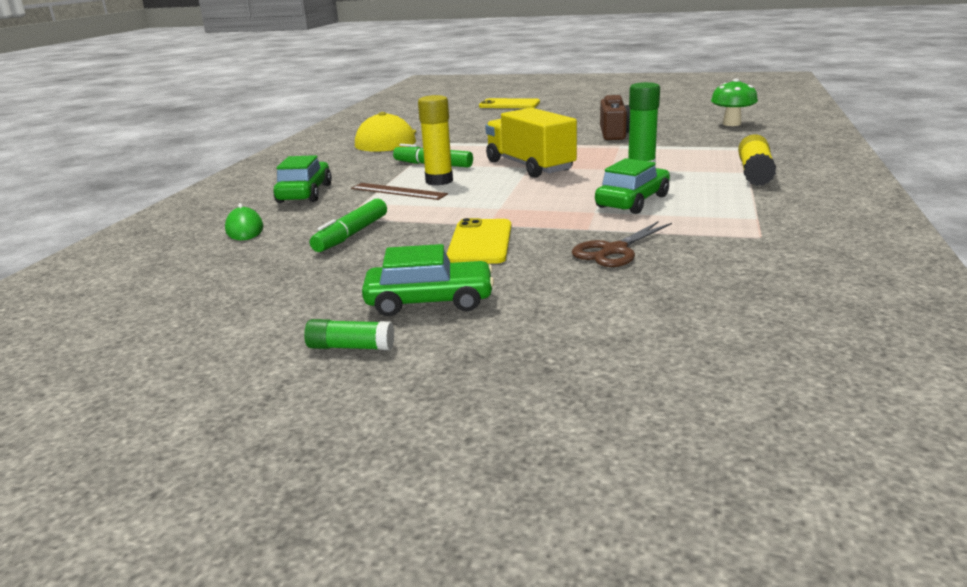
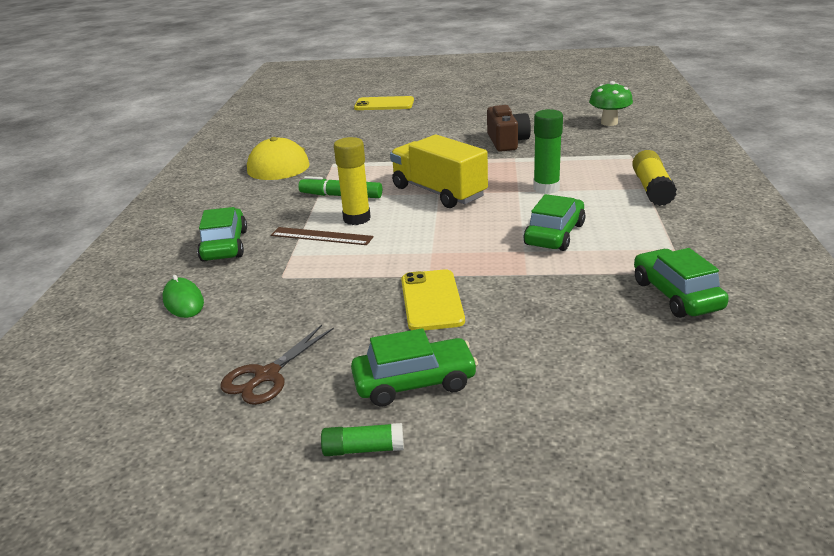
camera: 10 degrees left, 5 degrees up
(351, 234) = (299, 300): green marker -> none
(614, 250) = (561, 300): brown scissors -> brown scissors (267, 375)
(743, 254) = (676, 295): none -> green car

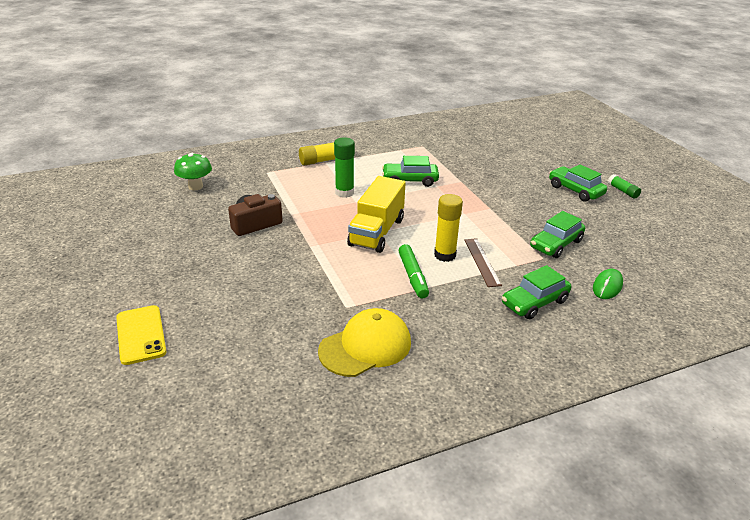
camera: 120 degrees left, 5 degrees up
(267, 375) = (619, 228): brown scissors -> none
(432, 300) = (512, 201): yellow phone -> none
(676, 295) = (446, 146): green car -> green car (556, 244)

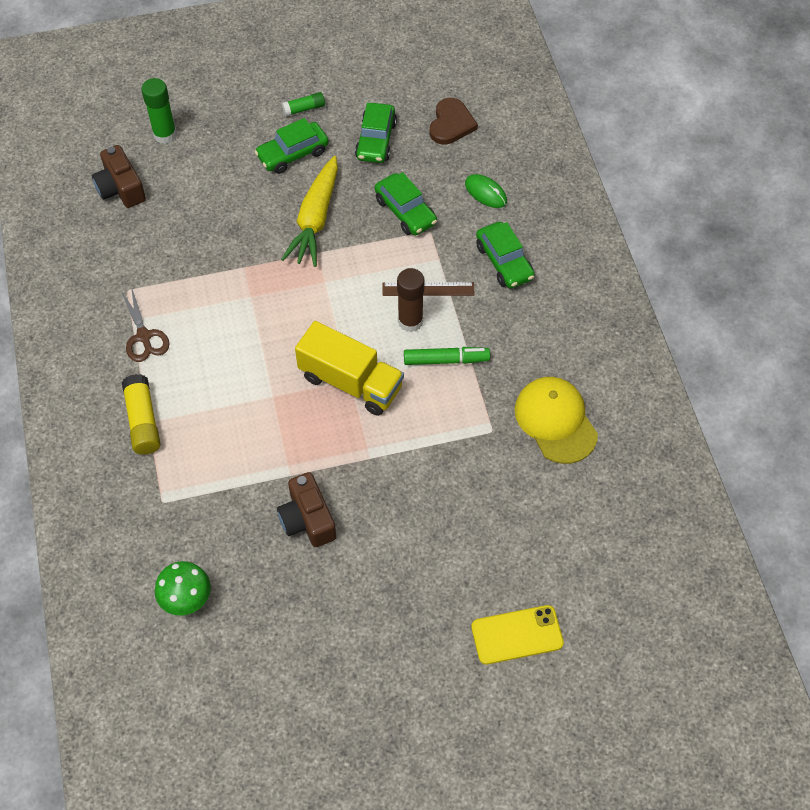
camera: 80 degrees left, 25 degrees up
(344, 192) = (245, 406): green glue stick -> green glue stick (165, 135)
(389, 154) = (144, 336): none -> brown scissors
(410, 180) = (228, 325): green car -> green car (376, 140)
(445, 255) = (410, 321): yellow glue stick -> brown glue stick
(500, 136) = (121, 188): none -> brown camera
(520, 205) = (315, 219): none -> yellow carrot
(671, 261) = (451, 124): none -> brown heart

